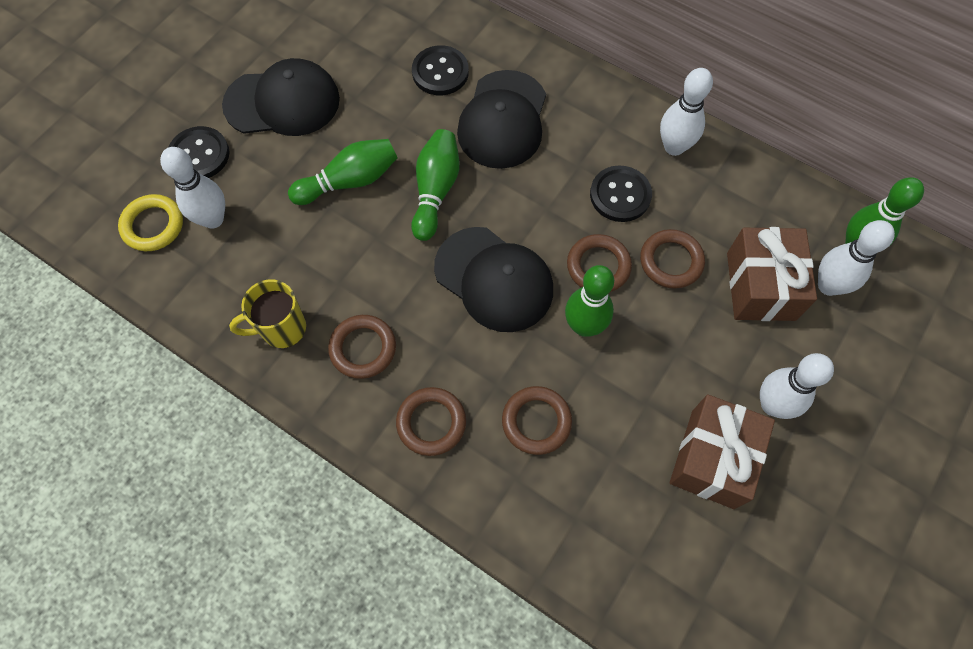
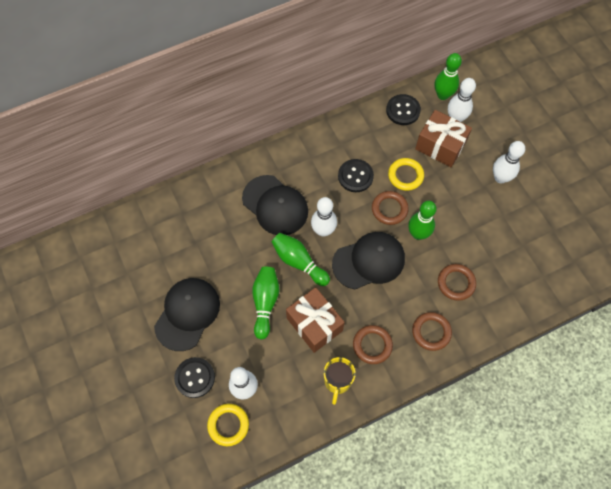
camera: 60 degrees left, 0 degrees up
(440, 72) = (223, 220): black button -> black button (403, 110)
(671, 261) = (405, 175): brown ring -> yellow ring
(674, 147) = (342, 136): white bowling pin -> white bowling pin (323, 230)
(712, 458) = (512, 218): brown gift -> brown gift (314, 324)

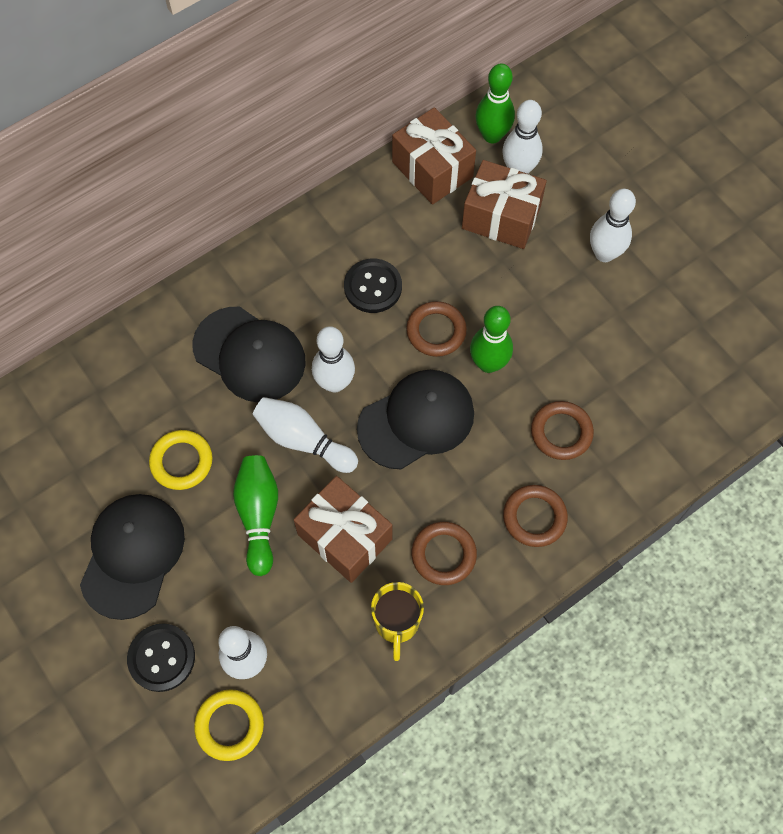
camera: 10 degrees left, 0 degrees up
(299, 262) = (303, 440): green bowling pin -> white bowling pin
(403, 110) = (432, 169): black button -> brown gift
(405, 175) = (453, 273): yellow ring -> yellow ring (181, 461)

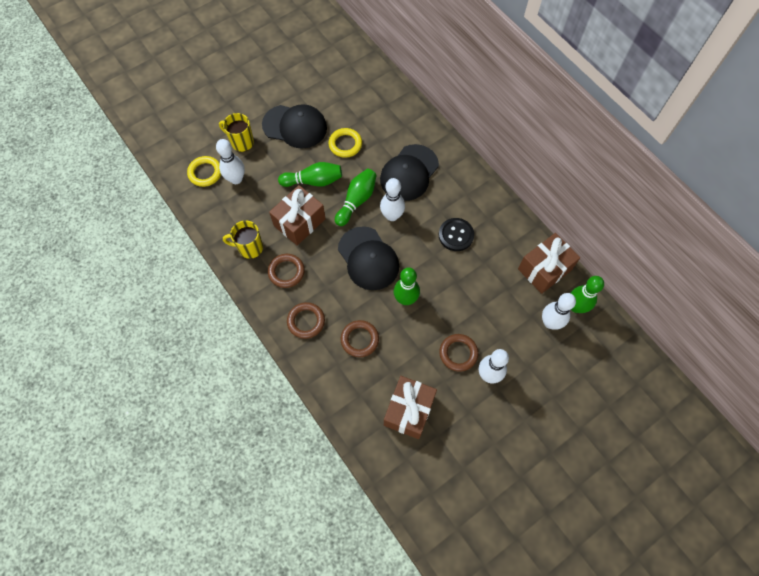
camera: 90 degrees right, 0 degrees up
(161, 658) = (241, 142): black button -> yellow mug
(303, 440) = (357, 201): white bowling pin -> green bowling pin
(436, 331) = (427, 270): brown ring -> brown ring (458, 353)
(501, 217) = (511, 310): brown gift -> brown gift (409, 410)

